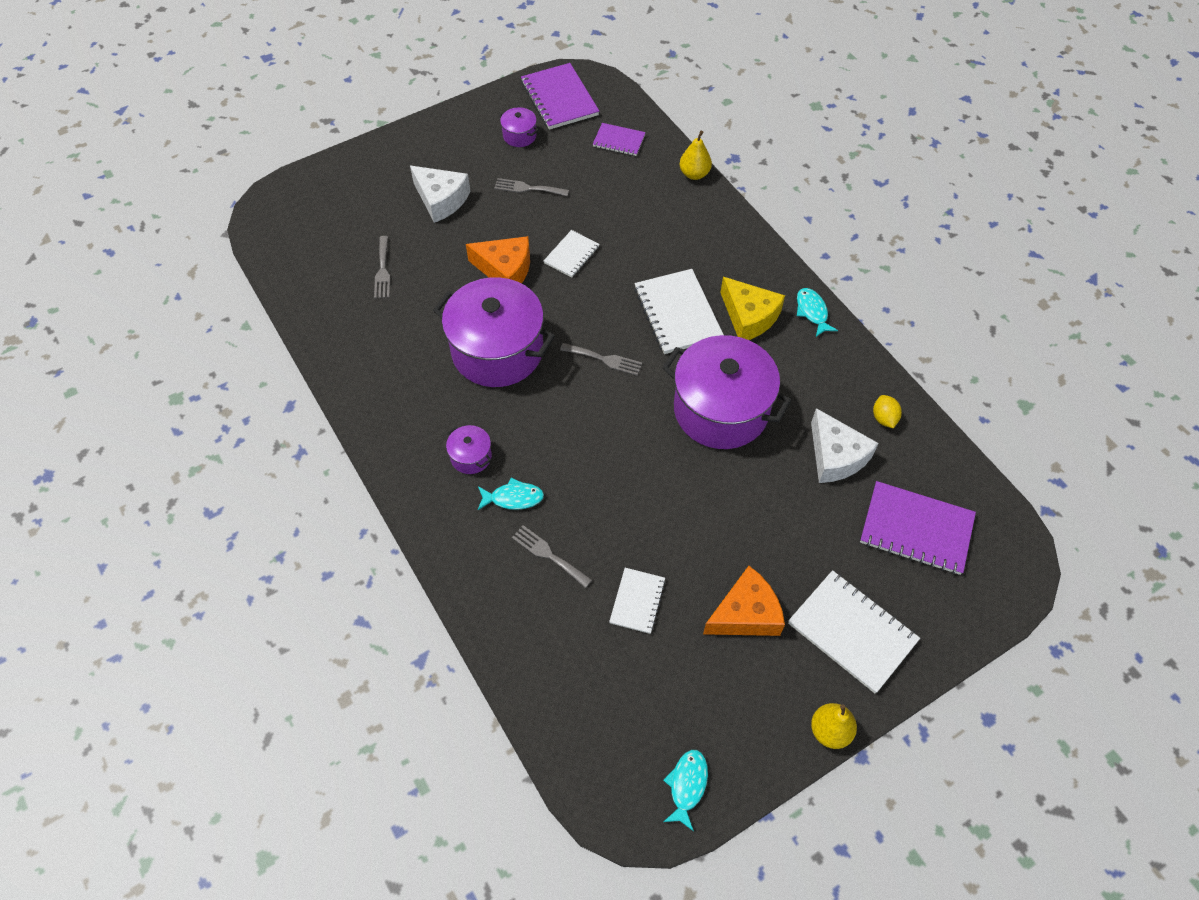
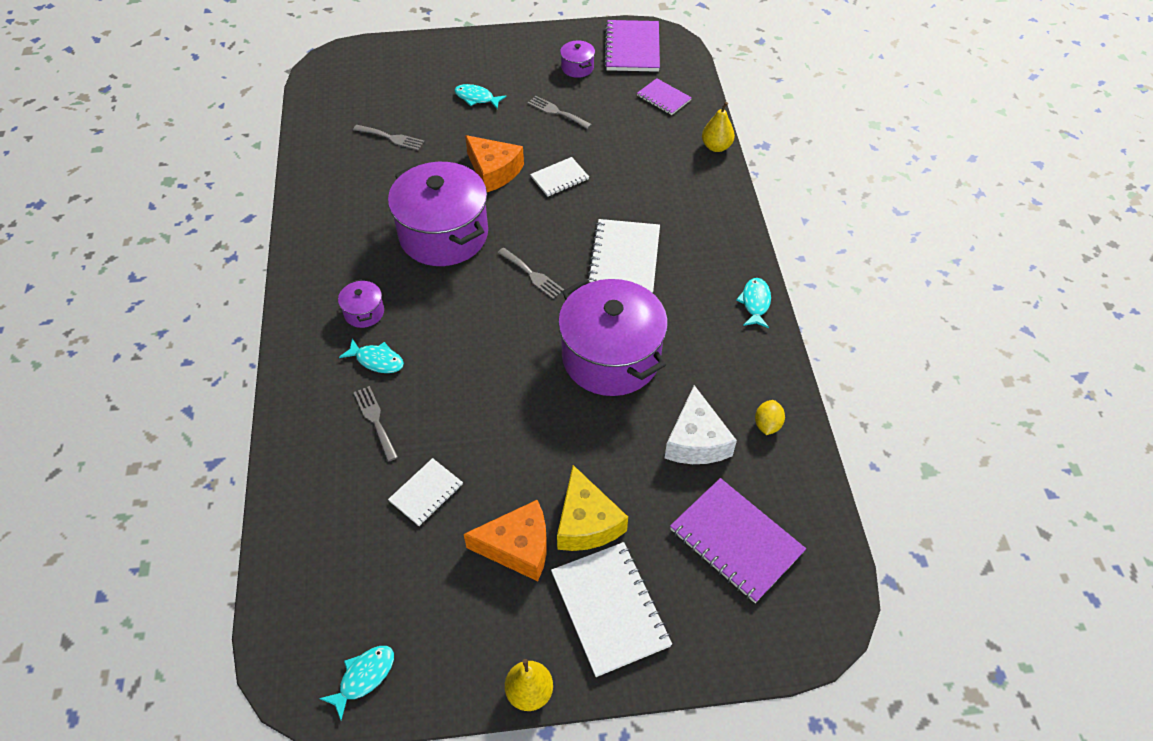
camera: 25 degrees right, 5 degrees down
(382, 270) = (391, 138): grey fork -> grey fork turned 90 degrees counterclockwise
(441, 200) = (476, 98): white cheese -> turquoise fish
(749, 317) = (690, 286): yellow cheese -> yellow cheese (586, 522)

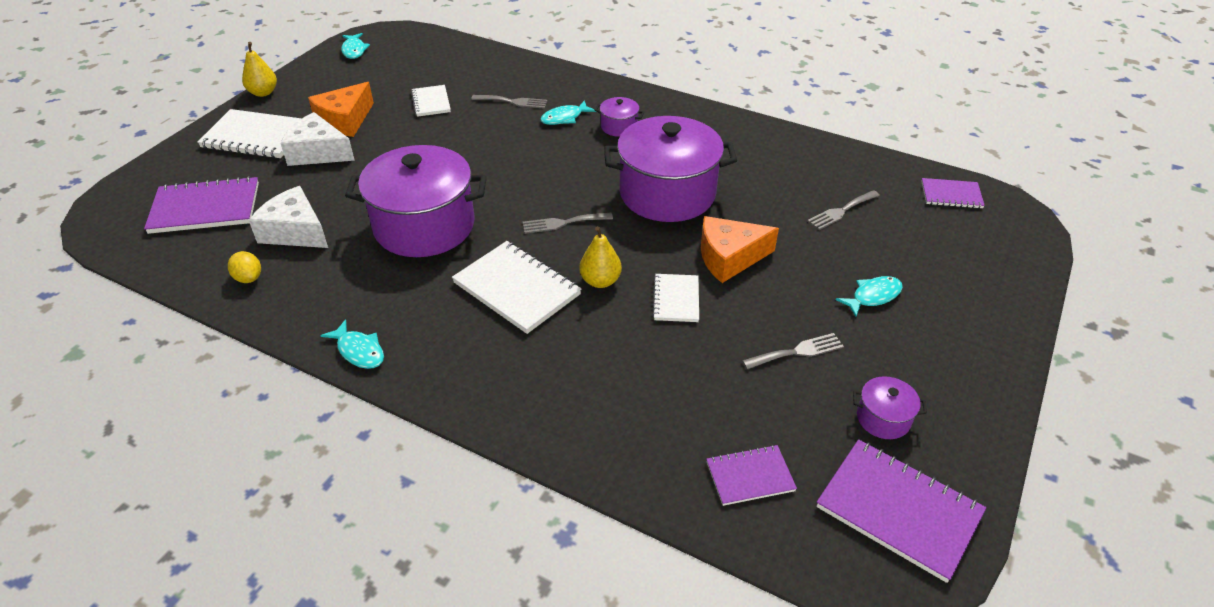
camera: 125 degrees right, 10 degrees down
(327, 94) = (951, 195): none -> purple notebook
(586, 522) = (318, 152): yellow cheese -> white cheese
(716, 147) = (606, 472): yellow pear -> yellow pear (600, 281)

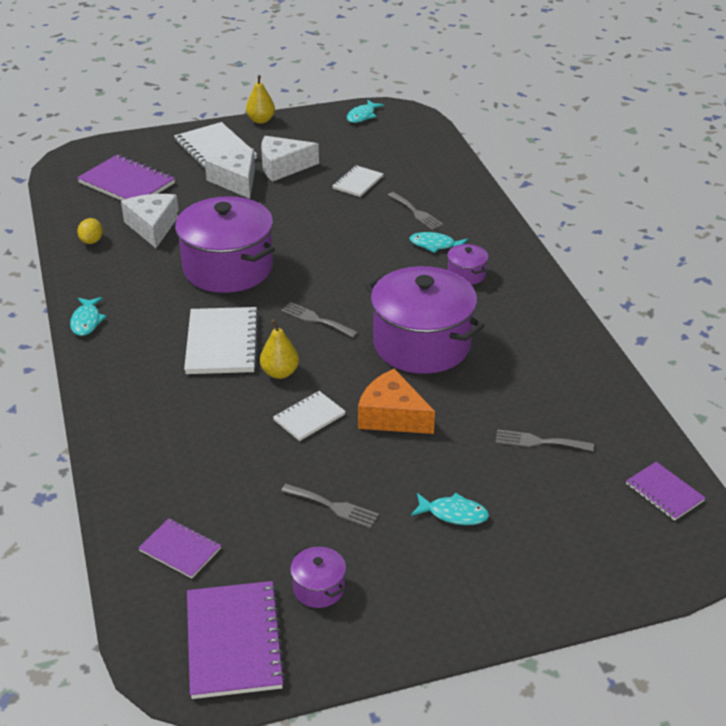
camera: 45 degrees right, 5 degrees down
(345, 120) = (283, 167): orange cheese -> white cheese

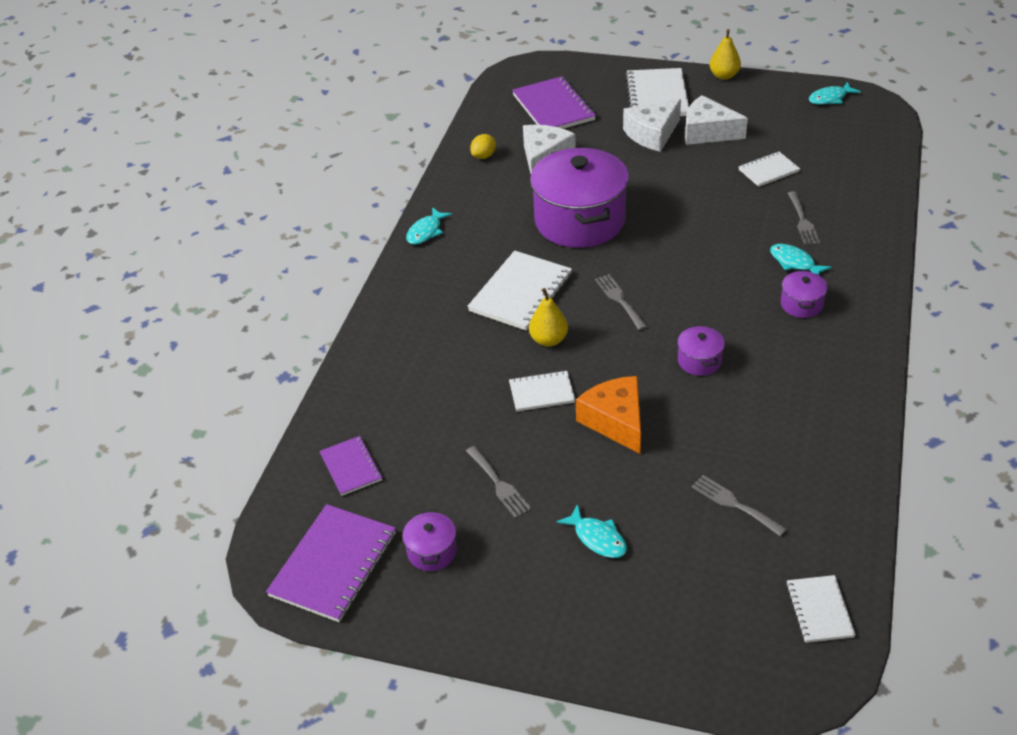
camera: 35 degrees right, 5 degrees up
(236, 181) = (652, 134): white cheese -> white cheese turned 135 degrees counterclockwise
(422, 344) = (699, 361): purple pot -> purple pot, size x0.42
(664, 492) = (819, 610): purple notebook -> white notebook

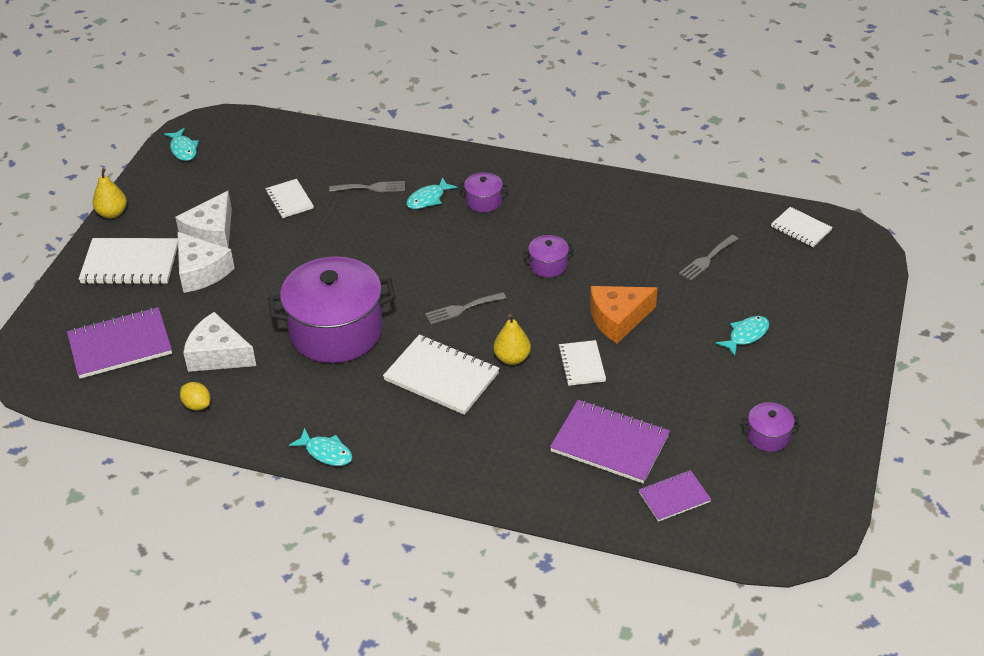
camera: 90 degrees left, 0 degrees up
(333, 564) = (788, 502): purple notebook -> purple notebook (610, 444)
(499, 484) = (692, 393): grey fork -> none
(819, 610) = (801, 228): white notebook -> white notebook turned 45 degrees clockwise

